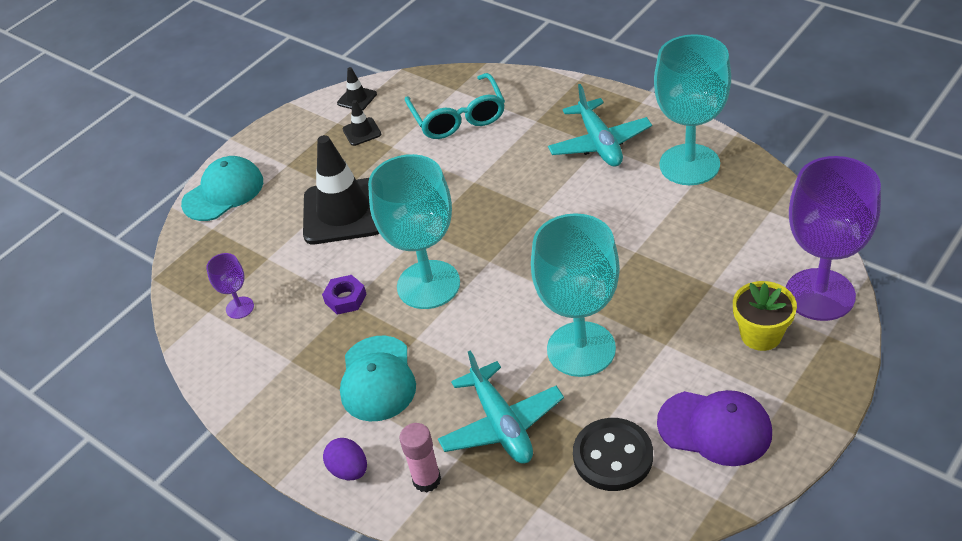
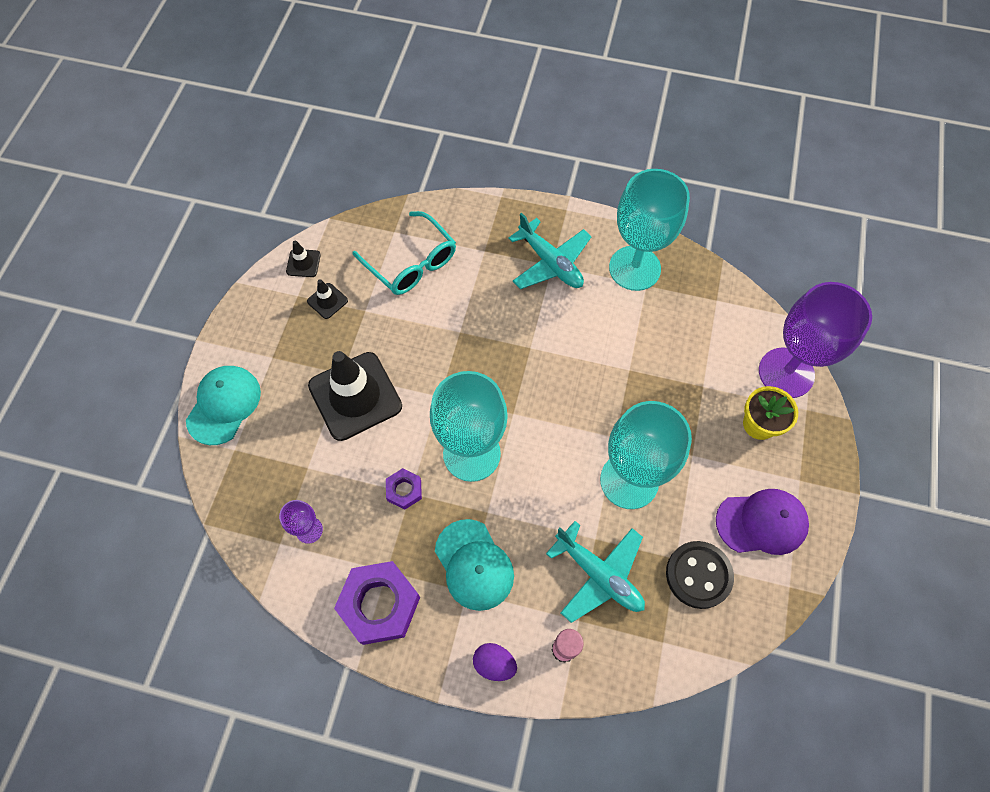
camera: 30 degrees left, 20 degrees up
(268, 386) = (379, 604): none -> purple nut

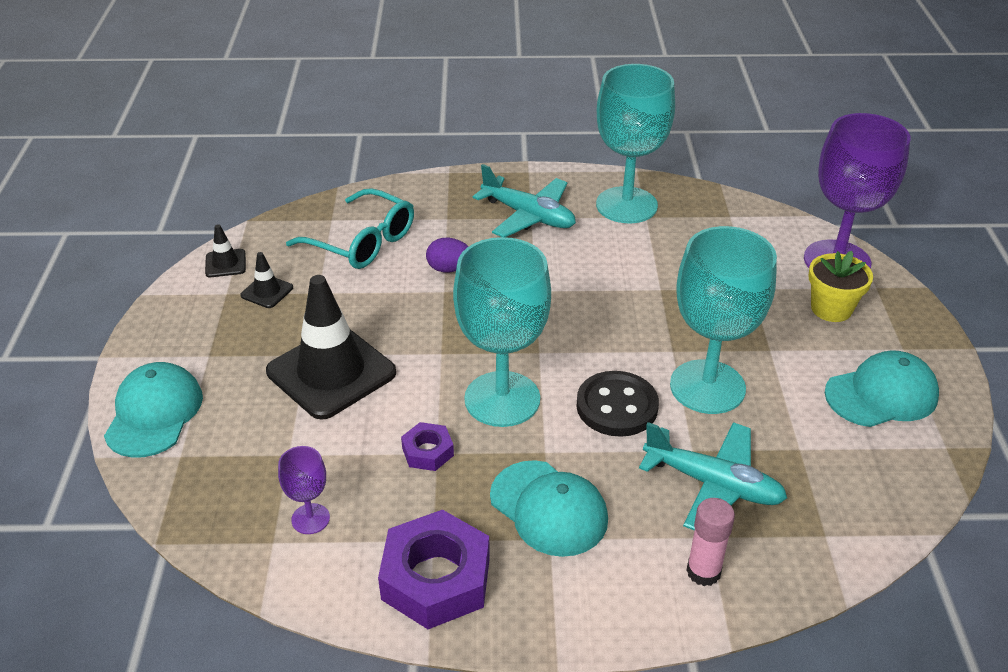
camera: 15 degrees left, 25 degrees down
(494, 663) = (618, 608): purple egg -> purple egg (449, 269)
(698, 575) = (834, 459): black button -> black button (617, 406)
(762, 522) = (881, 394): purple cap -> turquoise cap

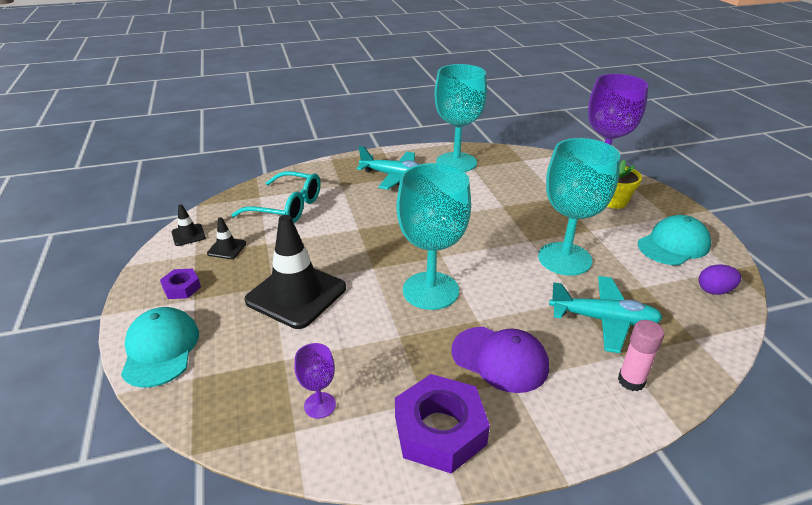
camera: 15 degrees left, 5 degrees down
(428, 451) = (392, 336): purple nut -> purple nut (182, 288)
(449, 269) = (356, 214): purple egg -> purple egg (714, 290)
(549, 508) = (500, 359): turquoise cap -> purple cap
(617, 406) = (512, 281): black button -> none

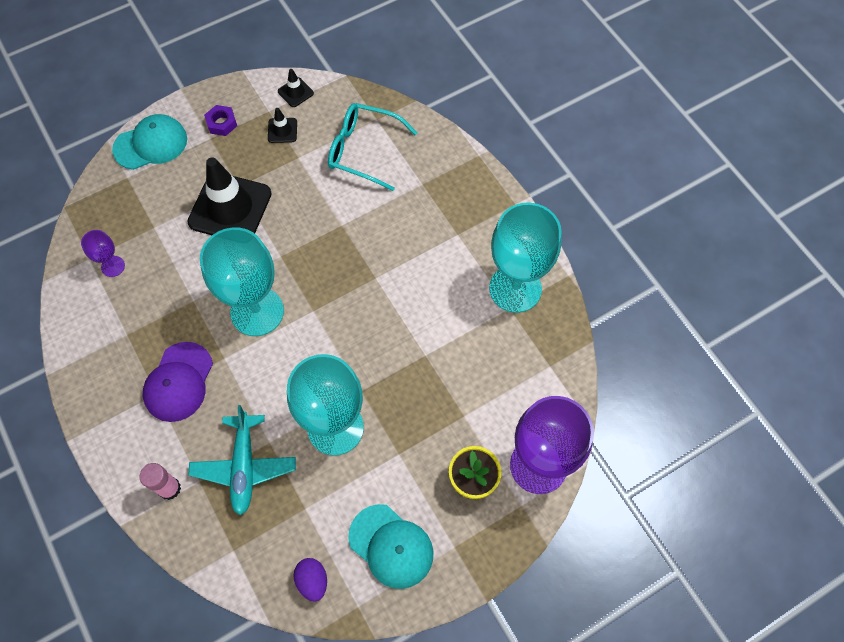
camera: 75 degrees right, 30 degrees up
(287, 207) = (363, 150): turquoise glasses -> turquoise glasses turned 105 degrees clockwise
(396, 176) = (458, 232): turquoise plane -> none
(439, 430) = (100, 350): purple nut -> none

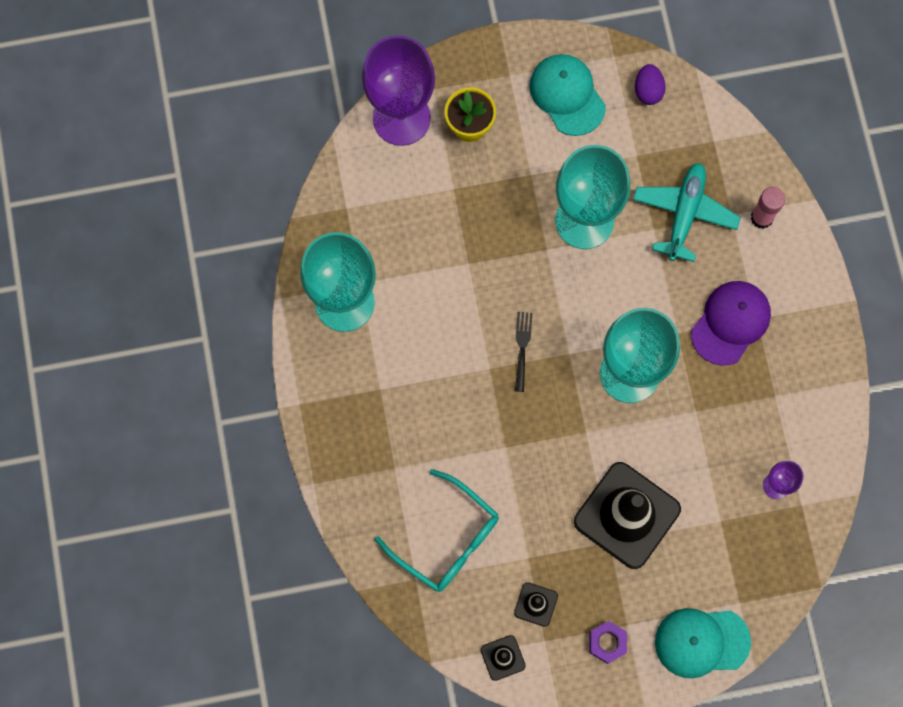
camera: 160 degrees left, 10 degrees up
(354, 302) = (522, 348): none -> black fork

